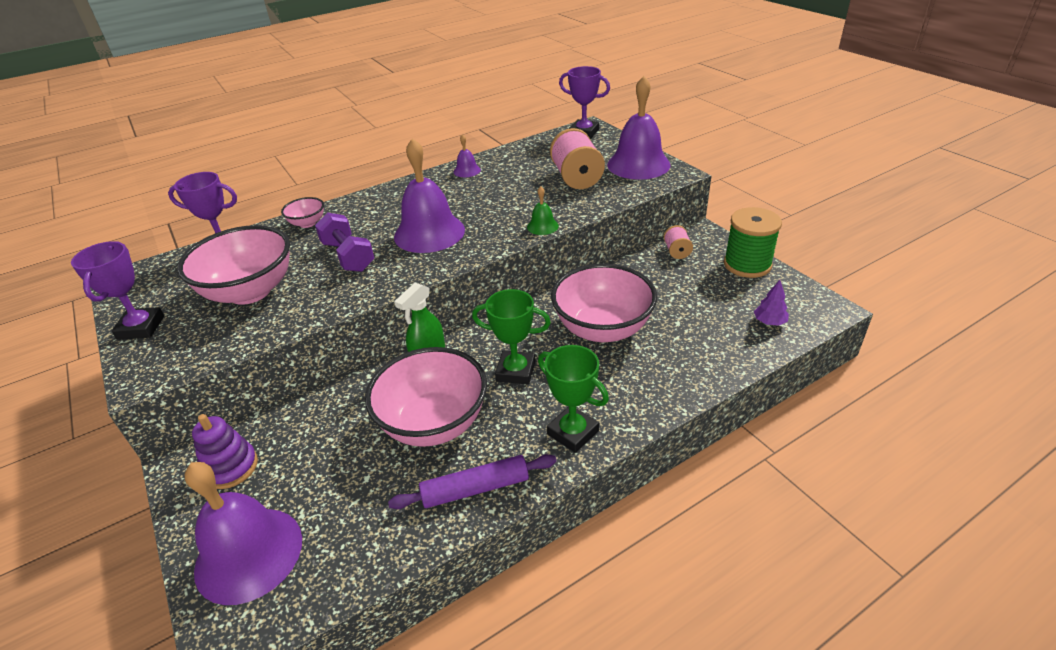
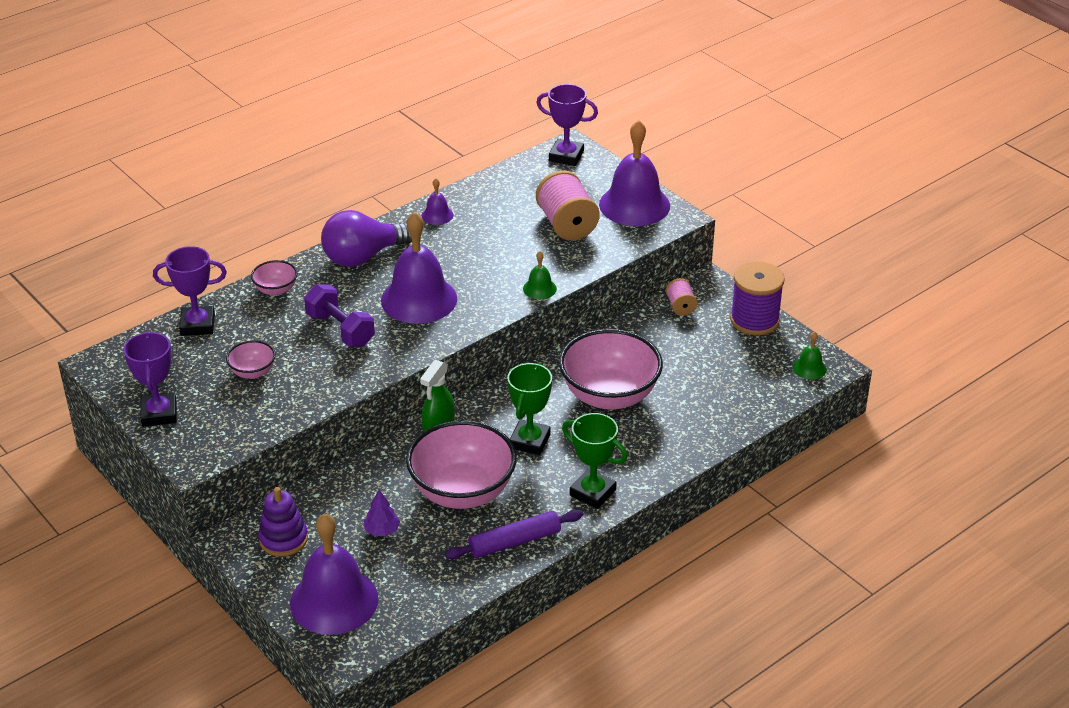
camera: 10 degrees left, 0 degrees up
(250, 291) = (252, 372): pink bowl -> pink bowl, size x0.46
(393, 199) = (363, 257): none -> purple light bulb
(516, 371) = (529, 441): green trophy -> green trophy turned 75 degrees counterclockwise
(747, 264) = (754, 320): green spool -> purple spool
(769, 322) = (772, 382): purple tree -> purple tree (382, 530)
(806, 309) = (809, 368): none -> green bell

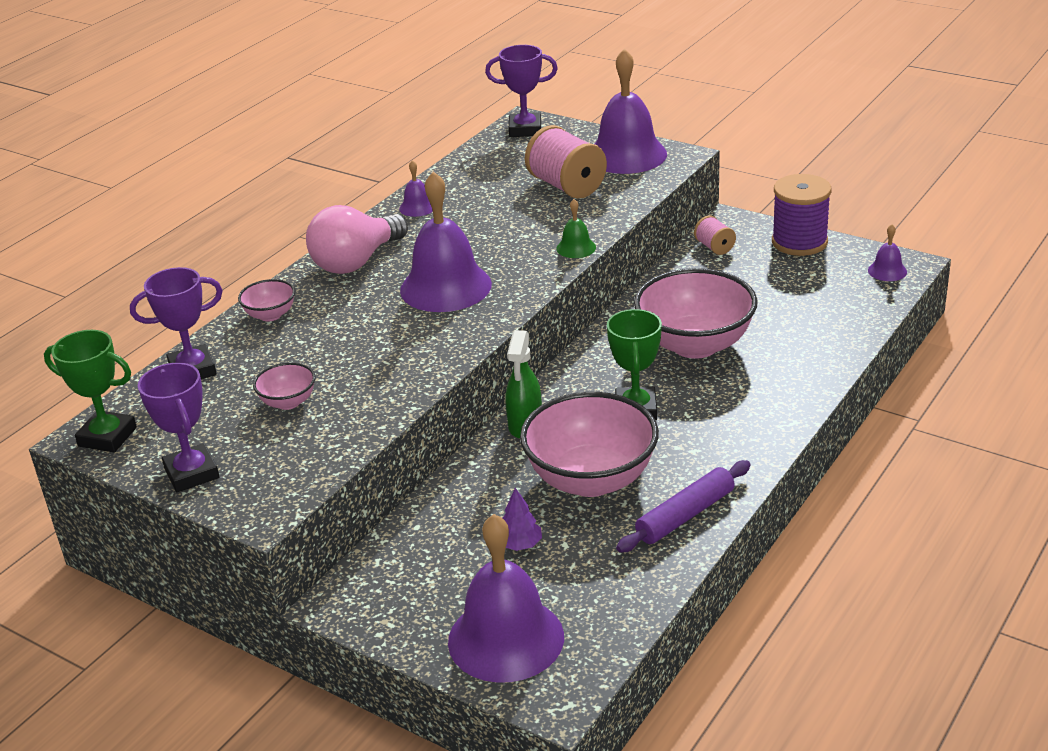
camera: 15 degrees left, 5 degrees down
(283, 539) = (402, 586): purple stacking toy -> none
(340, 329) = (371, 336): purple dumbbell -> none
(363, 257) = (356, 262): purple light bulb -> pink light bulb
(592, 492) = (741, 442): green trophy -> green trophy (107, 437)
(809, 368) = (887, 271): green bell -> purple bell

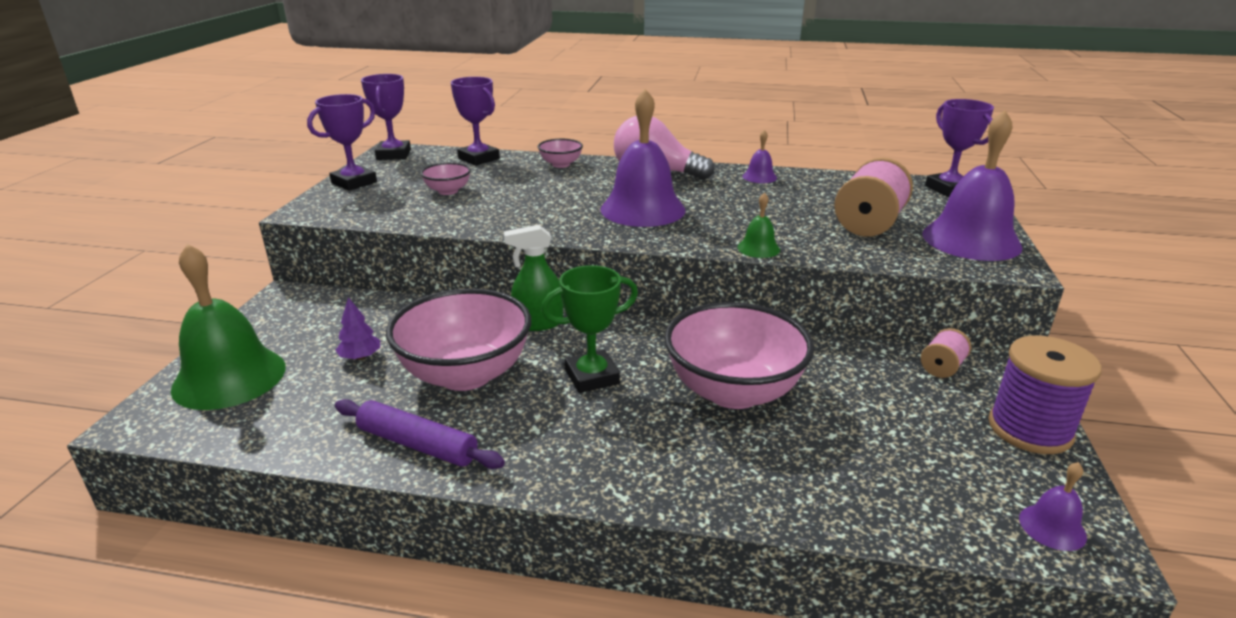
camera: 65 degrees right, 5 degrees down
(107, 437) = (394, 155): green trophy -> purple trophy
(506, 638) = (229, 377): purple bell -> green bell

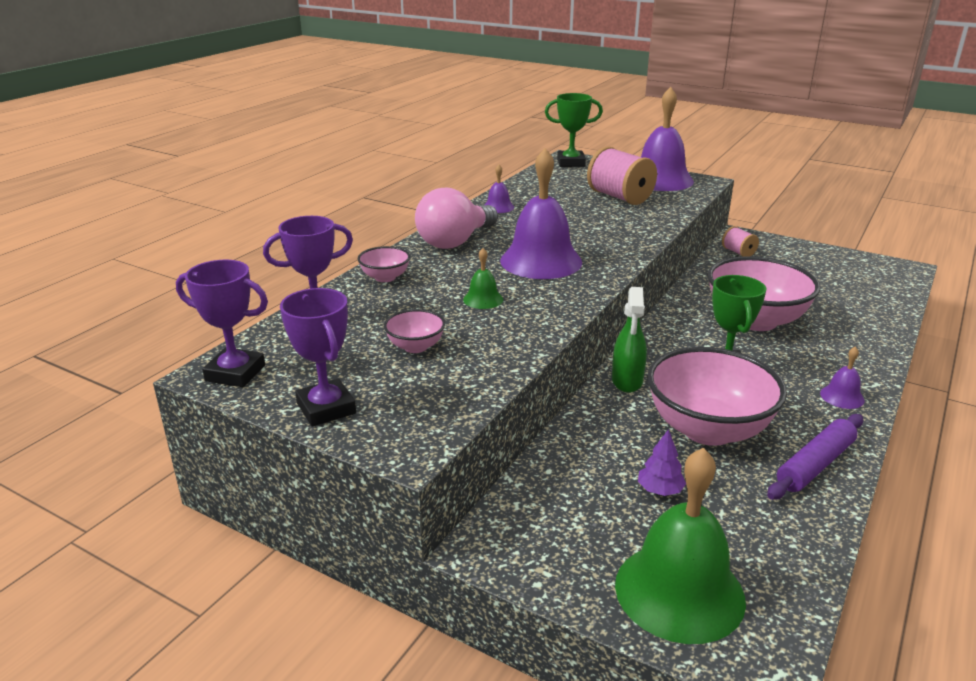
camera: 70 degrees left, 0 degrees up
(758, 248) = (646, 237): green bell -> green bell (483, 299)
(949, 189) = (571, 163): purple trophy -> green trophy
(1029, 429) = (806, 251): purple spool -> none
(1052, 527) = (890, 272): purple bell -> purple bell (842, 396)

